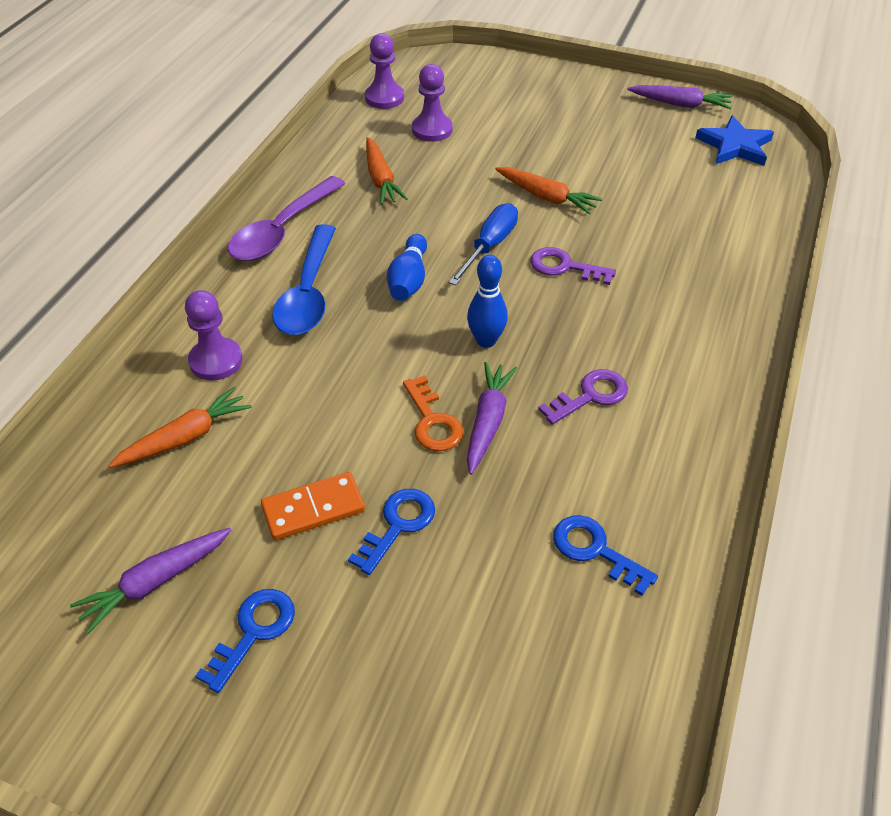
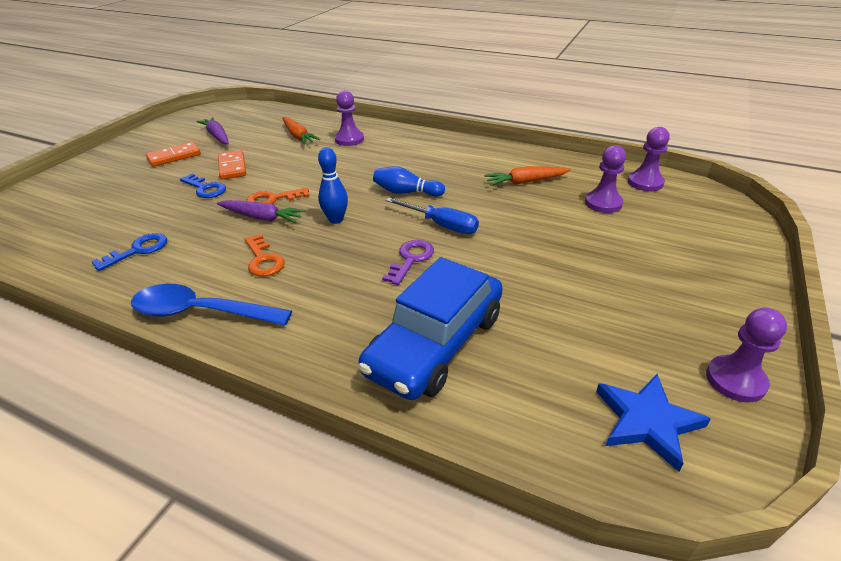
camera: 95 degrees right, 10 degrees down
(254, 631) = (174, 156): blue key -> orange domino
(282, 230) = (462, 151): purple spoon -> none
(308, 293) = (399, 160): blue spoon -> blue spoon (201, 312)
(546, 197) = (510, 257): orange carrot -> none
(590, 395) = (263, 260): purple key -> orange key
(680, 104) = (735, 380): purple carrot -> purple pawn
(692, 245) = (435, 343): none -> blue car

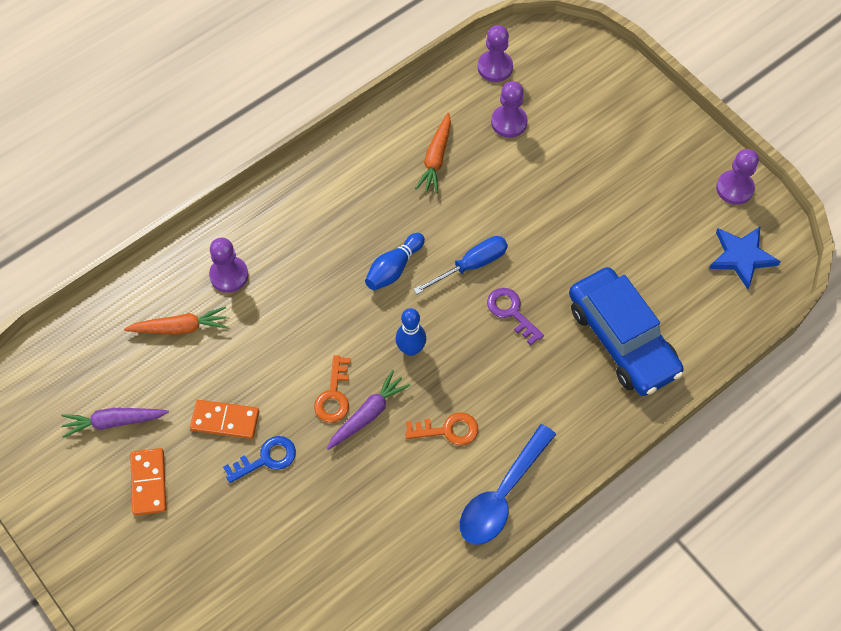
camera: 65 degrees left, 25 degrees up
(138, 250) = (368, 540): blue key -> none

